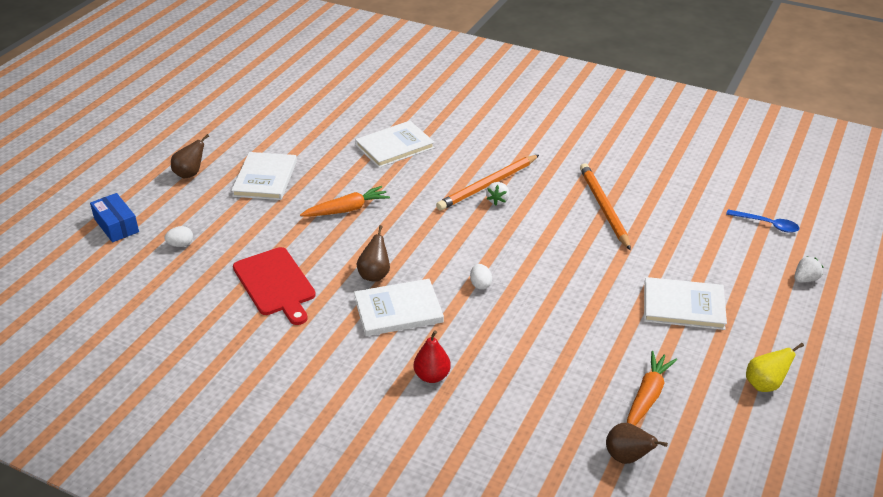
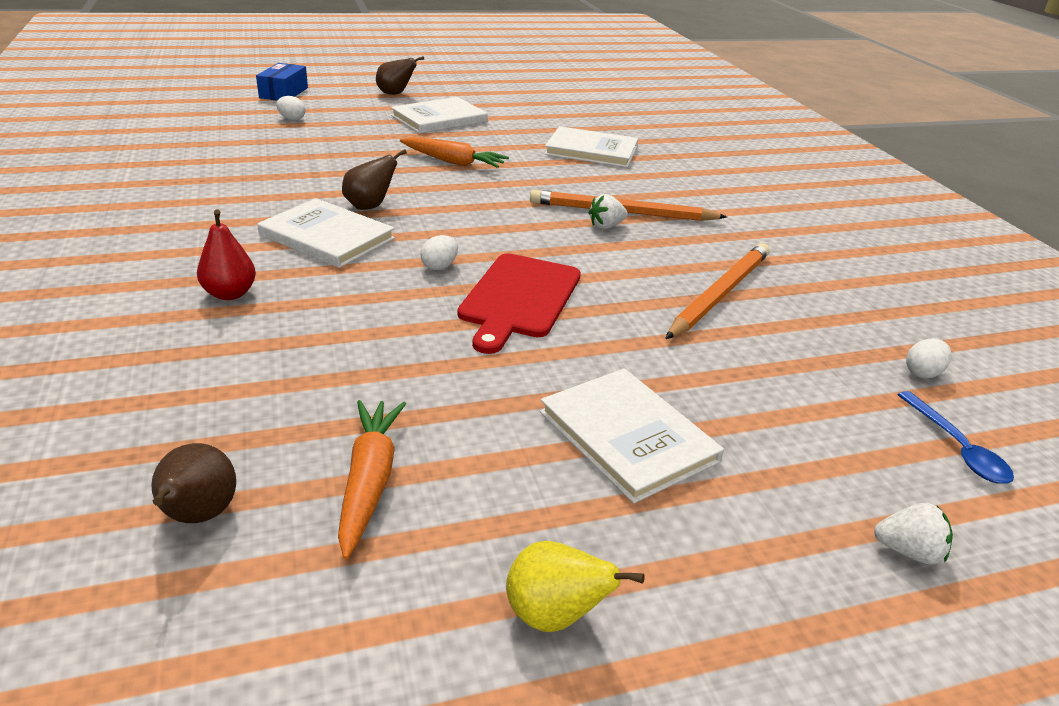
camera: 45 degrees right, 5 degrees down
(275, 284) = (288, 169): red cutting board -> red cutting board (519, 298)
(647, 396) = (369, 481): orange carrot -> orange carrot turned 75 degrees counterclockwise
(717, 195) = (922, 373): none -> white egg

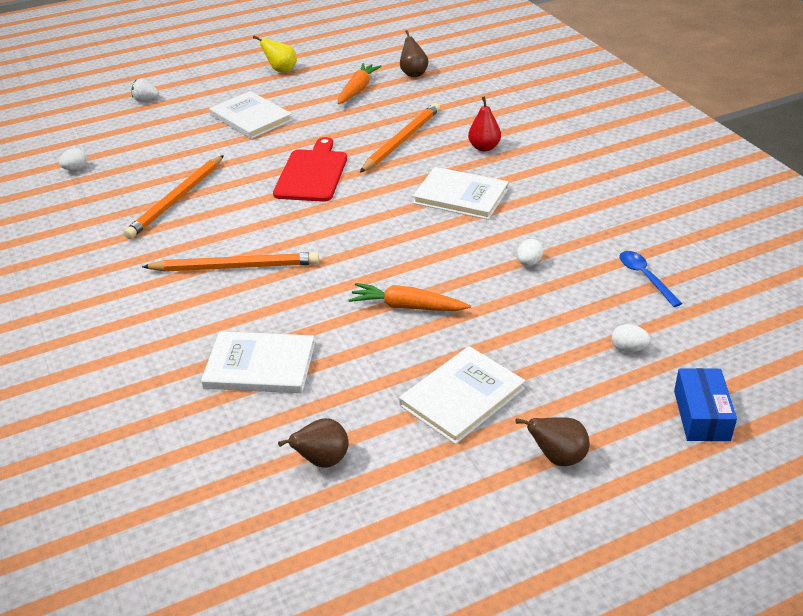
camera: 175 degrees right, 5 degrees up
(351, 330) = (401, 140): none -> orange pencil
(369, 481) = (358, 89): orange carrot -> orange carrot turned 150 degrees counterclockwise
(370, 206) = (450, 230): brown pear -> brown pear (322, 461)
(439, 266) = (370, 187): white egg -> white egg (529, 263)
(606, 226) = (251, 247): white strawberry -> none
(957, 447) = (91, 136): blue spoon -> blue spoon (645, 277)

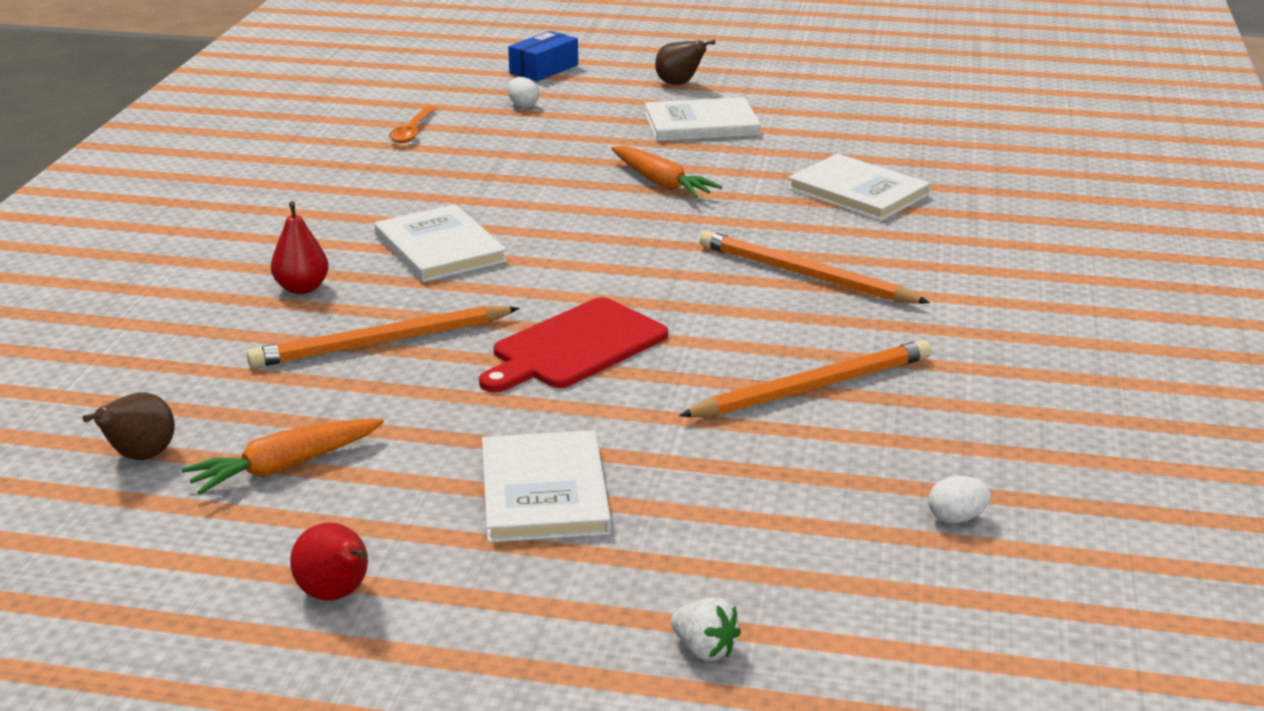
camera: 145 degrees left, 10 degrees down
(281, 70) = (336, 595): yellow pear -> red pear
(322, 461) = (859, 130): brown pear -> none
(529, 263) = (489, 173): white egg -> none
(645, 277) = (412, 131): blue spoon -> orange spoon

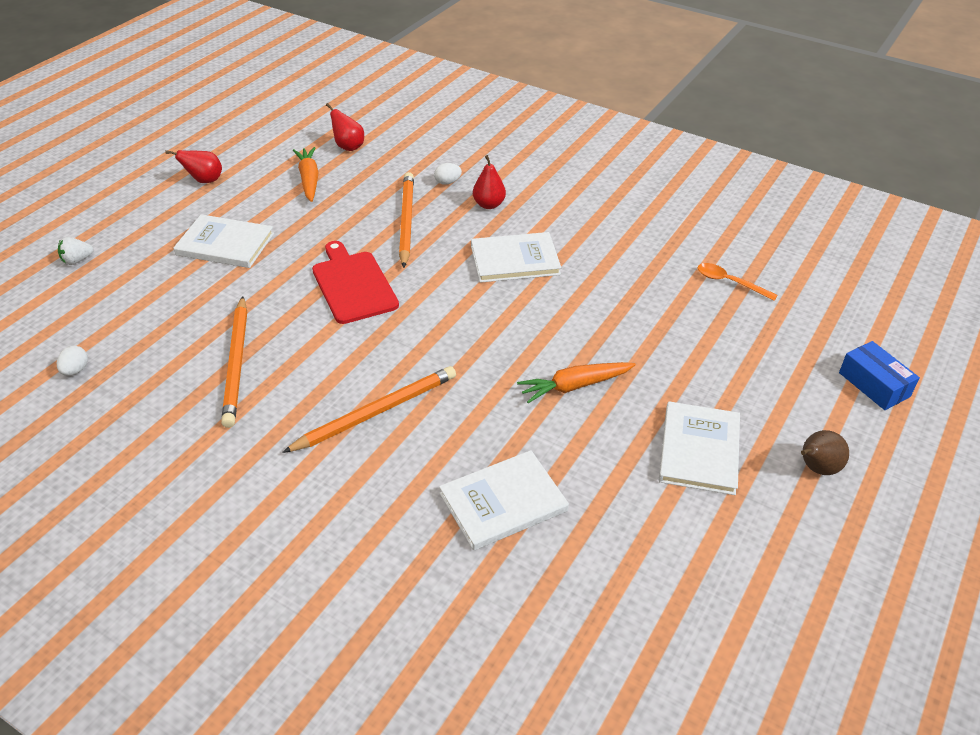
camera: 110 degrees right, 15 degrees up
(140, 457) = (348, 147): brown pear -> red pear
(523, 105) = (776, 351): white egg -> white egg (447, 182)

